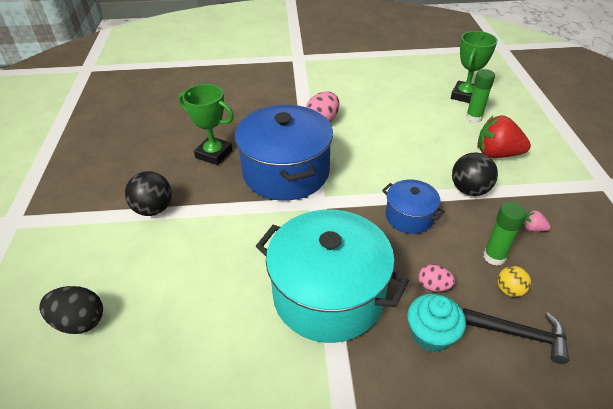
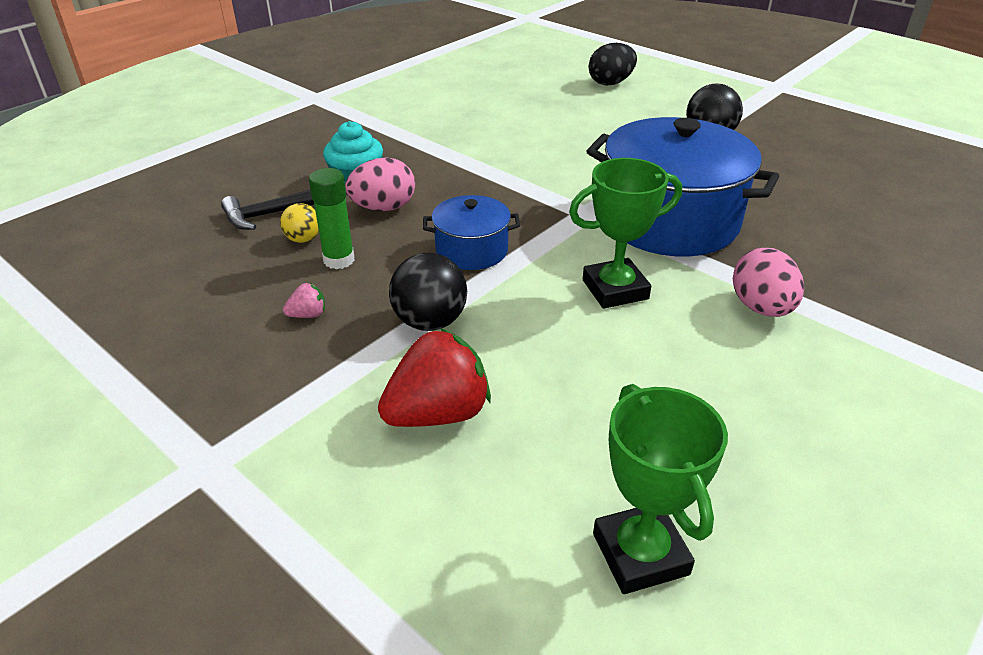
camera: 135 degrees right, 5 degrees down
(214, 154) = (774, 196): green trophy -> green trophy (615, 289)
(328, 295) = (469, 162): turquoise pot -> none
(433, 286) = (383, 208): pink egg -> pink egg, size x1.63
(474, 118) = (553, 484): green glue stick -> none

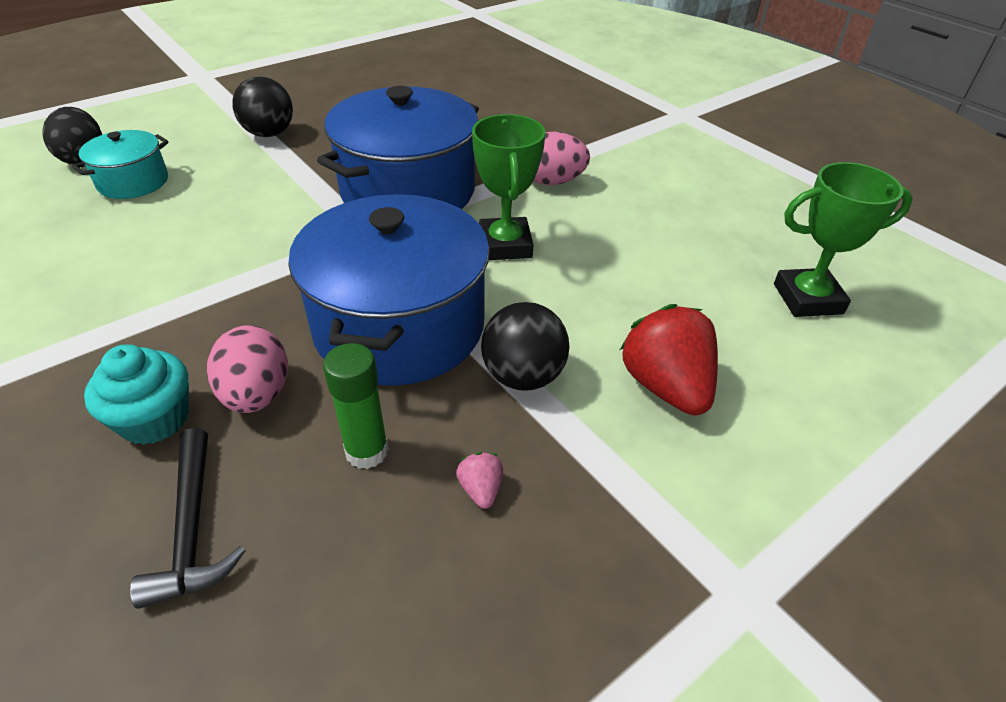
camera: 80 degrees left, 5 degrees up
(303, 239) = (293, 491): yellow ball -> none
(471, 250) = (399, 326): blue pot -> blue pot, size x1.99
(593, 106) = (133, 182): none -> turquoise pot

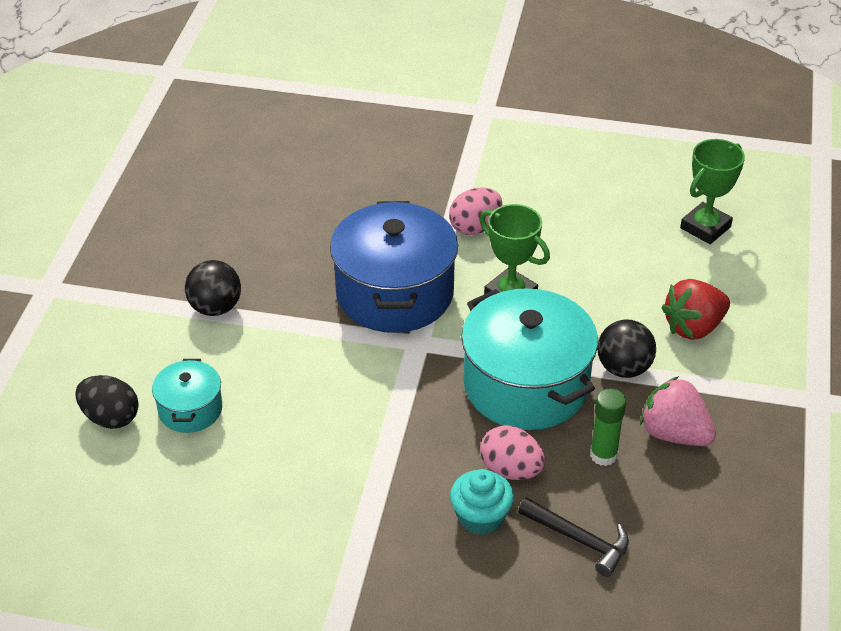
camera: 40 degrees left, 0 degrees up
(399, 326) = (526, 385): blue pot -> turquoise pot
(481, 489) = (674, 434): pink strawberry -> pink strawberry, size x2.27
(666, 386) = (693, 327): red strawberry -> red strawberry turned 60 degrees counterclockwise

